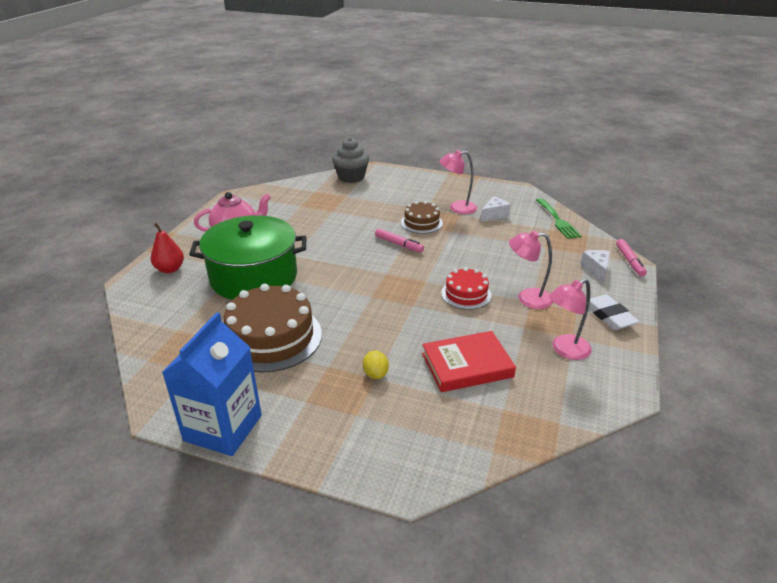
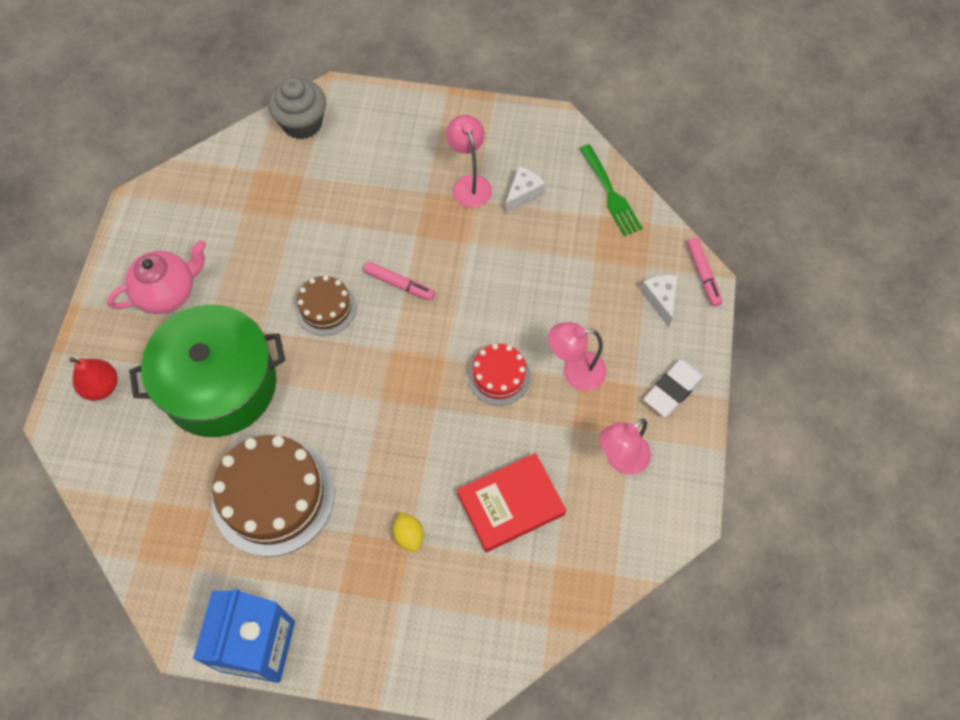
camera: 10 degrees left, 30 degrees up
(421, 223) = (423, 228): brown cake -> brown cake (325, 308)
(457, 208) = (469, 184): pink lamp -> pink lamp turned 90 degrees clockwise
(609, 316) = (673, 389): white eraser -> white eraser turned 75 degrees clockwise

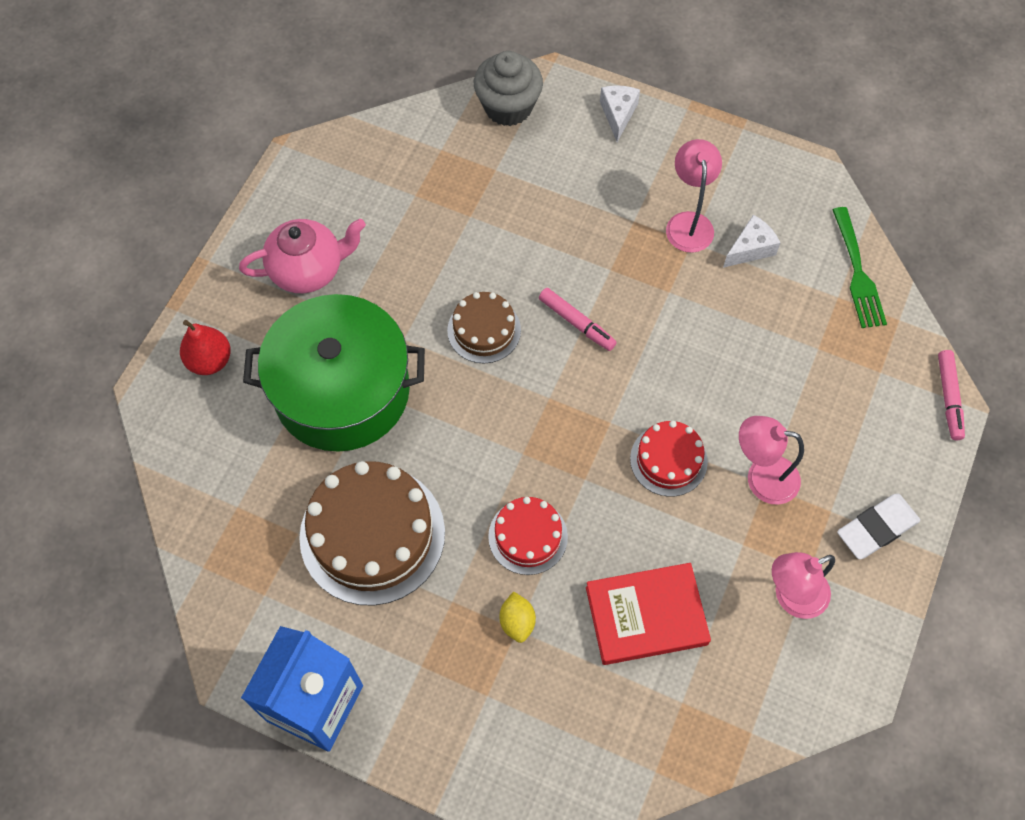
camera: 15 degrees right, 0 degrees up
(401, 465) = (528, 536): none -> red cake
(660, 299) = (887, 415): white cheese -> white cheese (618, 114)

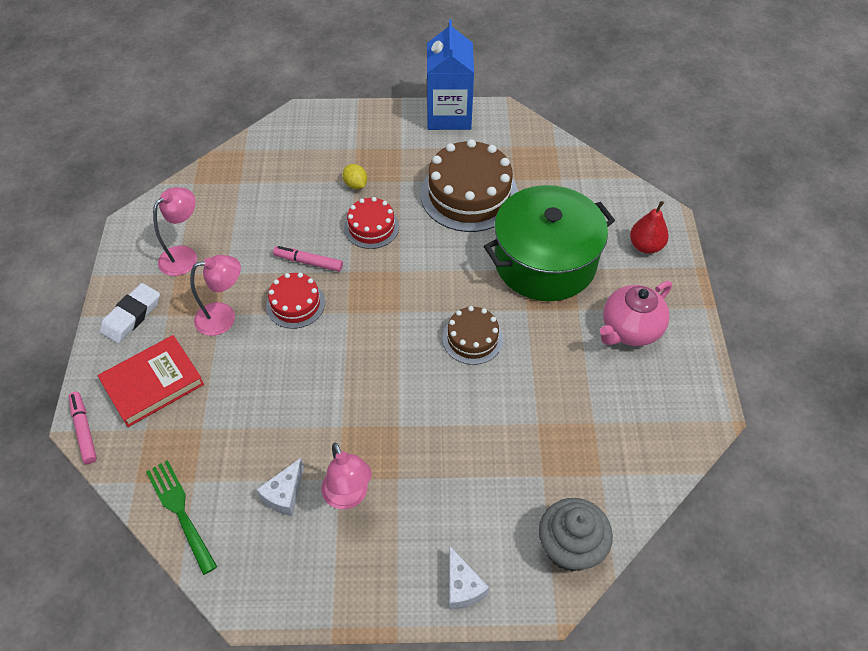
camera: 155 degrees right, 10 degrees down
(576, 323) = (405, 371): pink marker -> pink marker (308, 262)
(646, 616) = (277, 214): red book -> red book (153, 383)

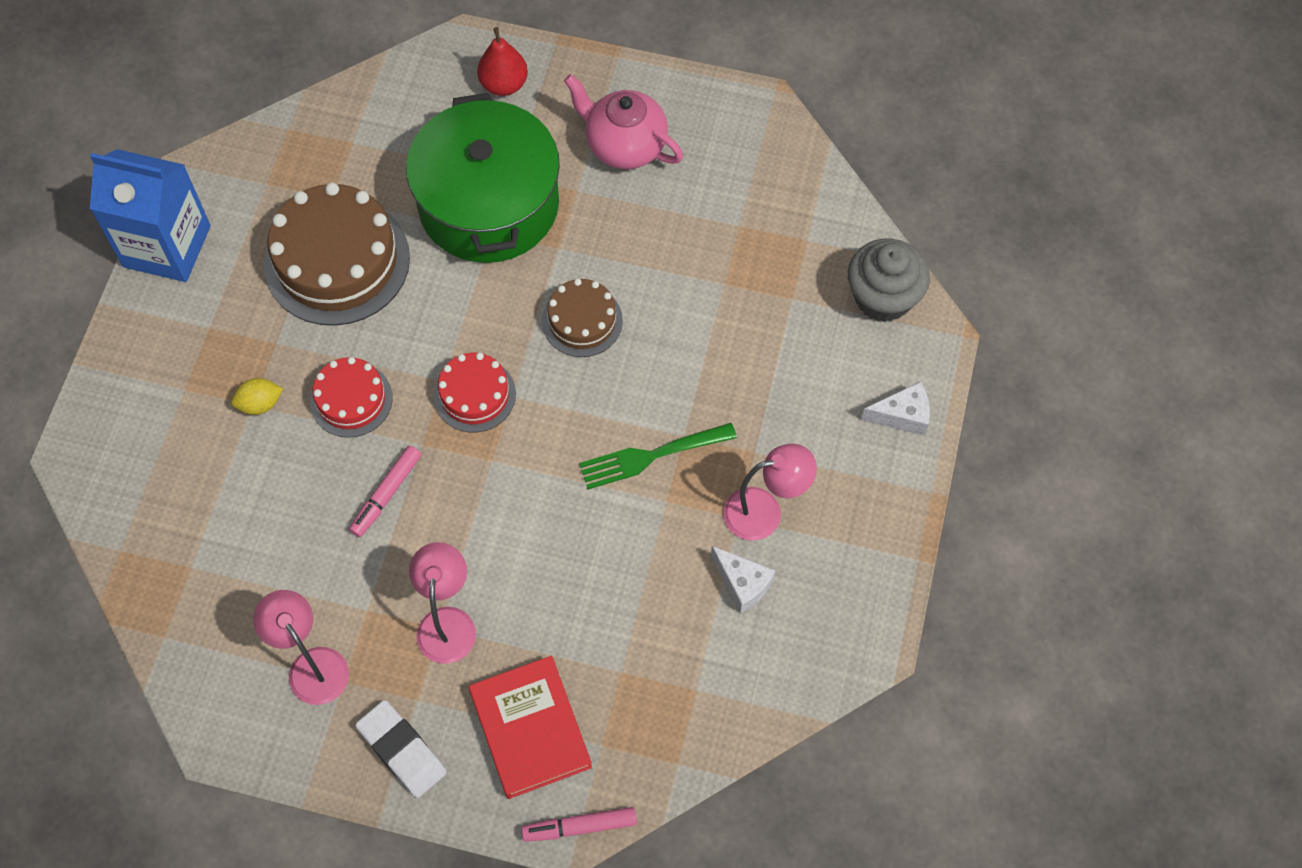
camera: 75 degrees left, 10 degrees up
(180, 511) = (734, 710): green fork -> green fork (651, 456)
(295, 304) = (455, 524): red cake -> red cake (474, 395)
(630, 330) = (624, 145): pink teapot -> pink teapot turned 150 degrees clockwise

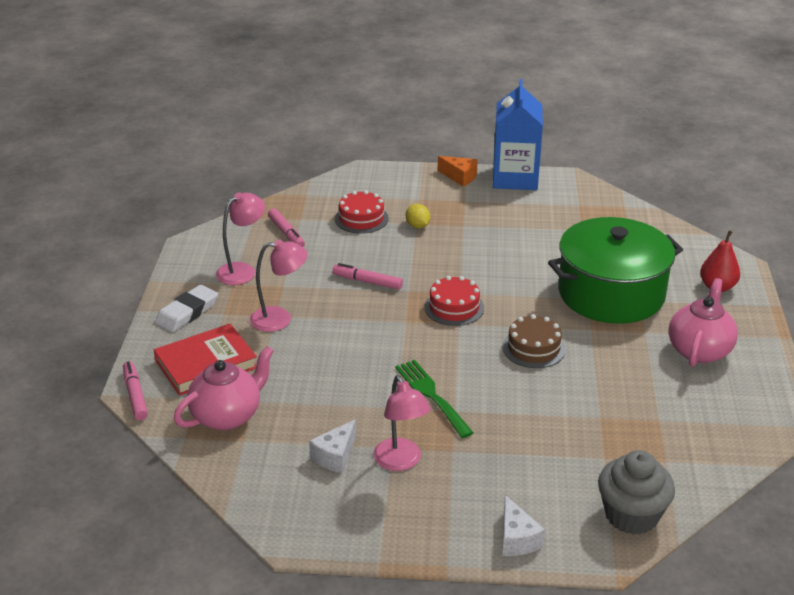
camera: 80 degrees right, 30 degrees down
(138, 319) = (460, 177): none -> orange cheese
(226, 592) = (286, 233): none -> pink marker
(337, 261) = (533, 239): brown cake -> none
(351, 399) = (432, 258): red cake -> red cake (361, 218)
(644, 707) = (227, 415): none -> pink teapot

